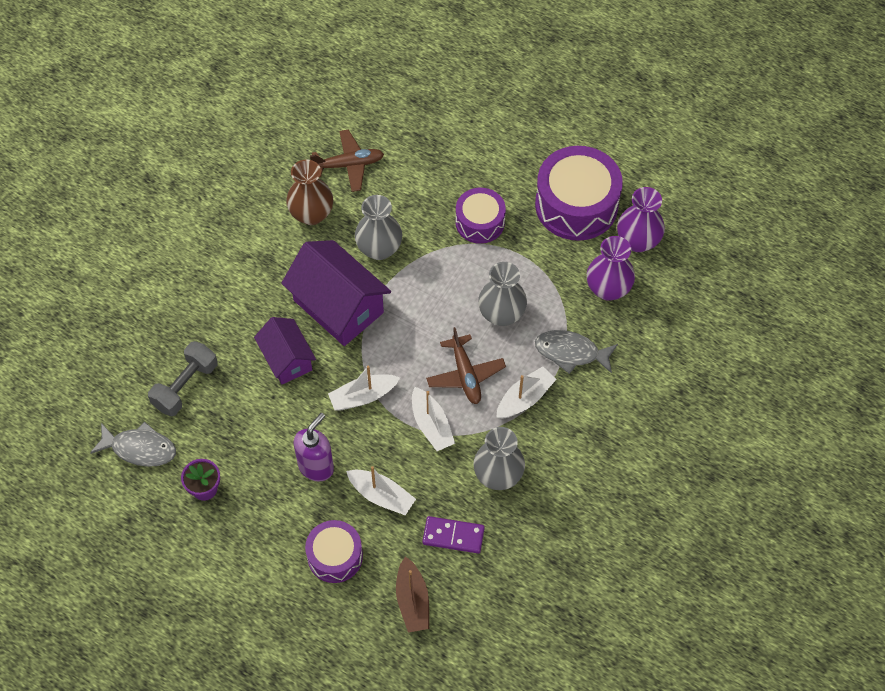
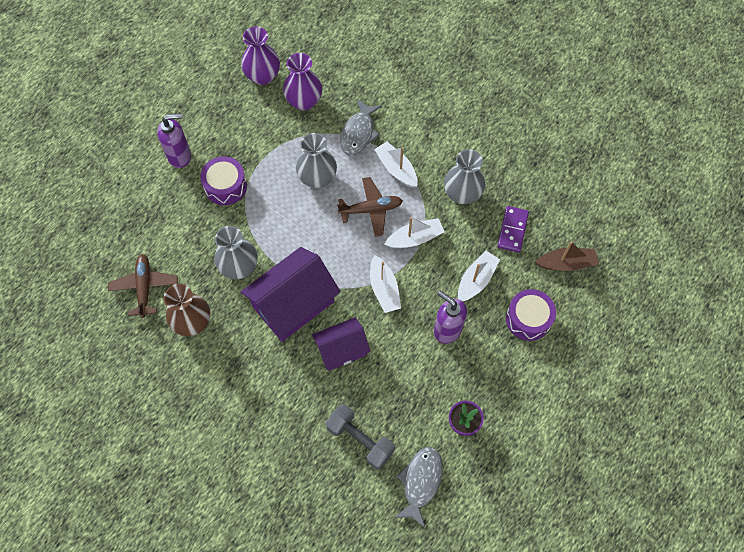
camera: 85 degrees left, 5 degrees up
(513, 173) = (180, 156): none -> purple soap dispenser
(576, 205) = (221, 114): purple drum -> none

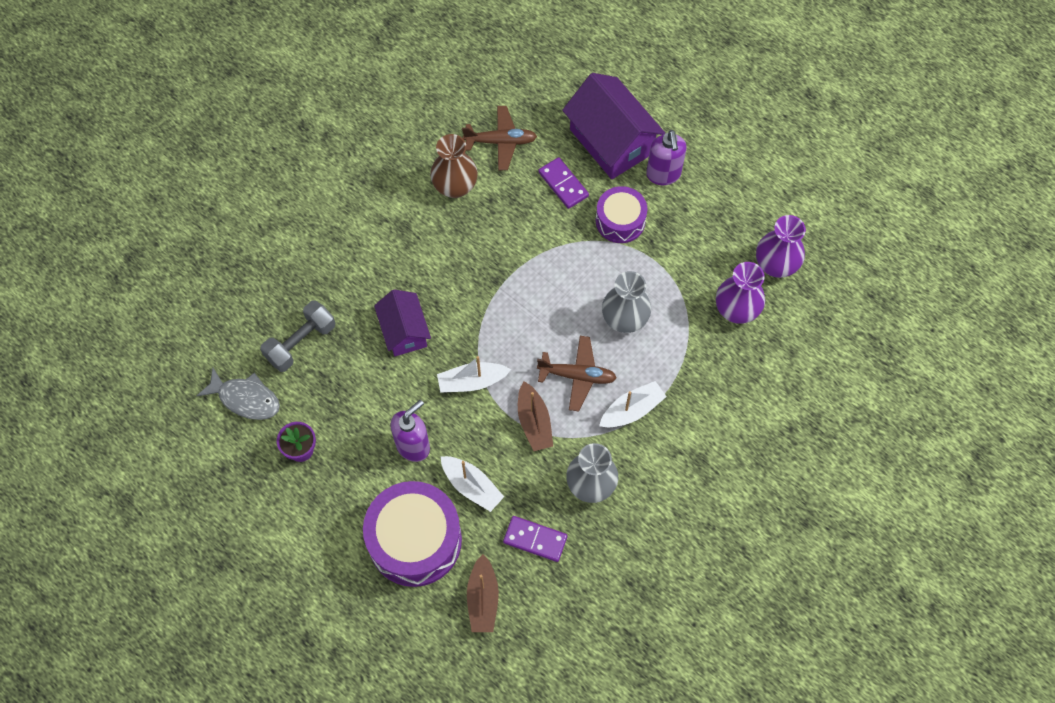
camera: 95 degrees right, 0 degrees up
(190, 232) = (563, 184): none -> purple domino
(239, 267) = (515, 232): grey vase -> none
(293, 304) = (464, 285): purple house -> purple house (611, 141)
(358, 133) = (686, 370): grey fish -> none
(371, 209) = (577, 376): brown plane -> brown plane turned 75 degrees counterclockwise
(415, 238) = (534, 422): white boat -> brown boat
(528, 319) = (415, 540): purple drum -> purple drum, size x1.69

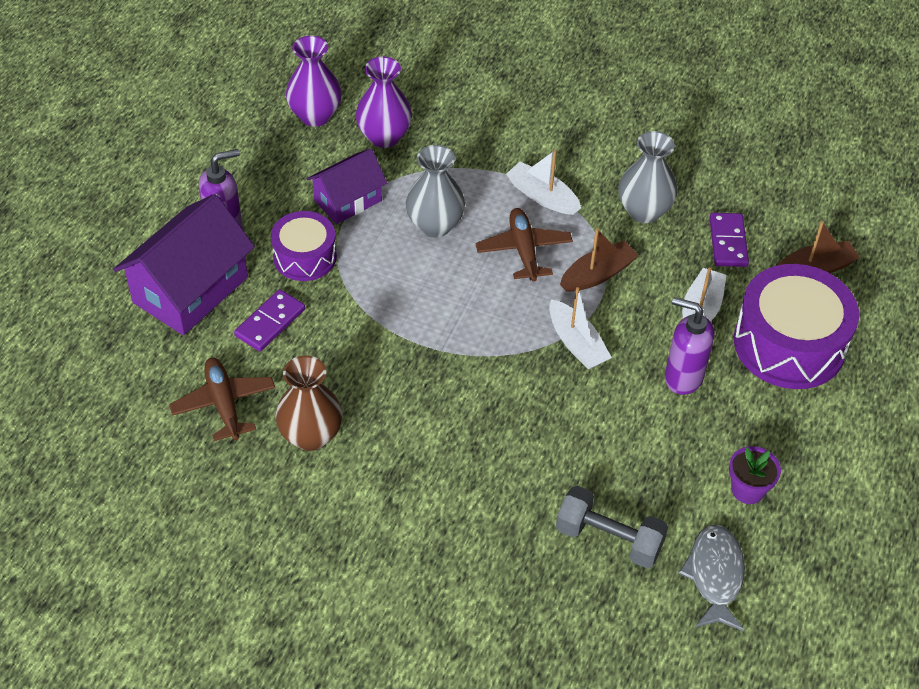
camera: 110 degrees left, 15 degrees down
(404, 331) = (542, 430): purple house -> purple house (348, 200)

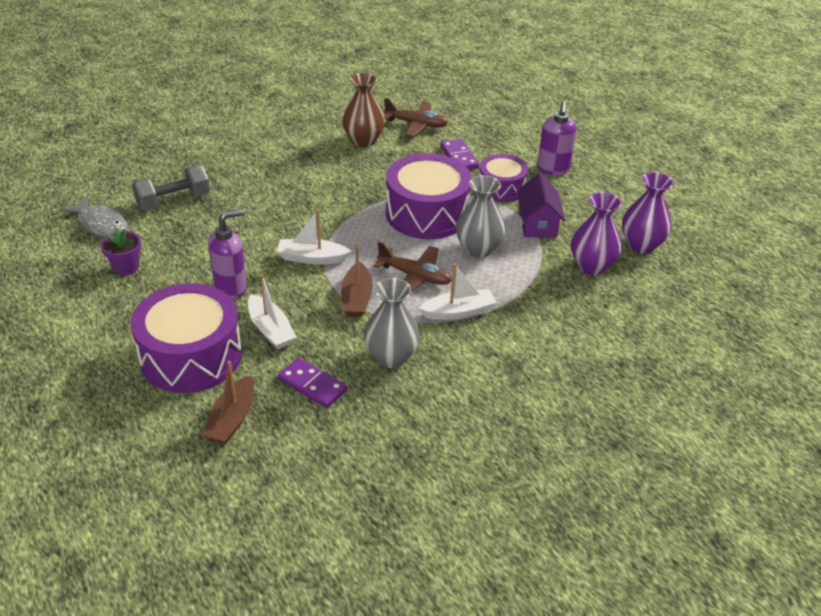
camera: 125 degrees right, 10 degrees down
(190, 290) = (513, 142): purple house -> none
(411, 294) = (427, 213): none -> purple drum

